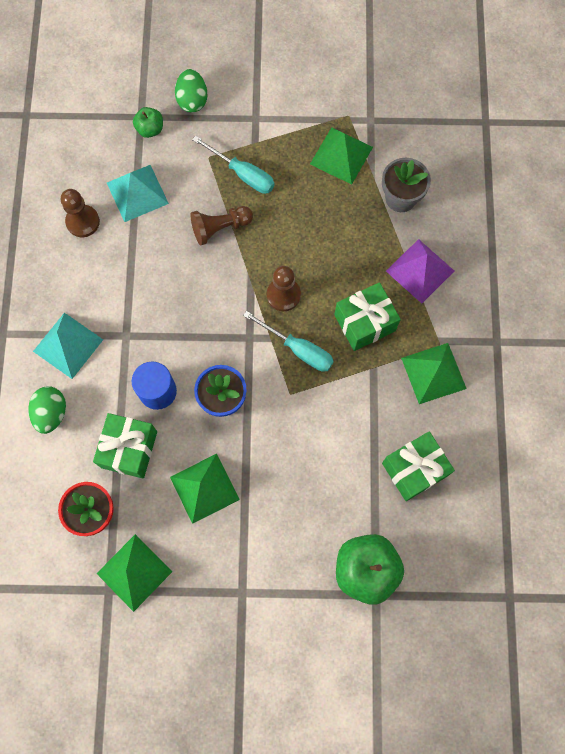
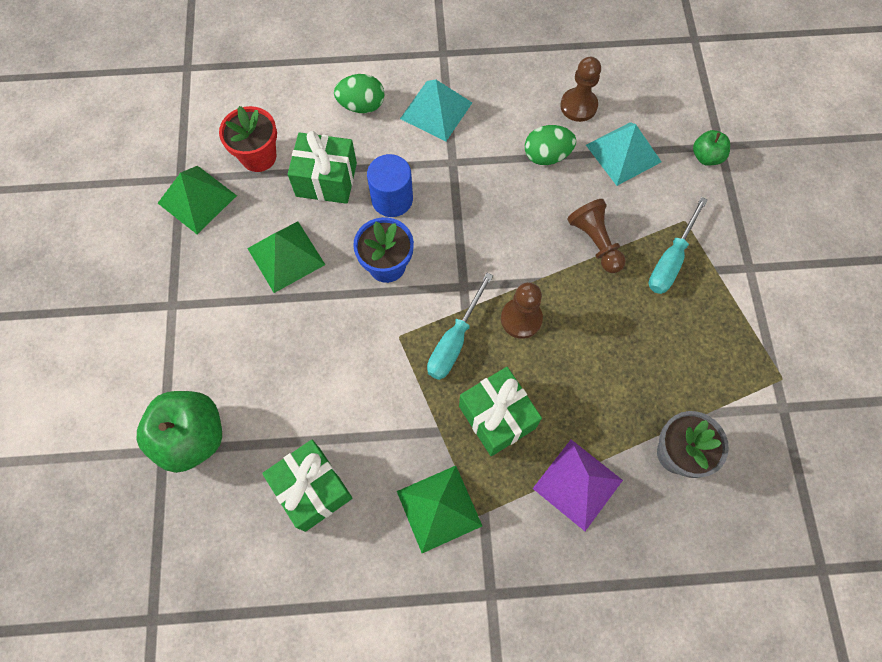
camera: 85 degrees right, 5 degrees down
(192, 100) = (755, 196): green egg -> green egg (546, 156)
(341, 155) = (722, 373): green pyramid -> none

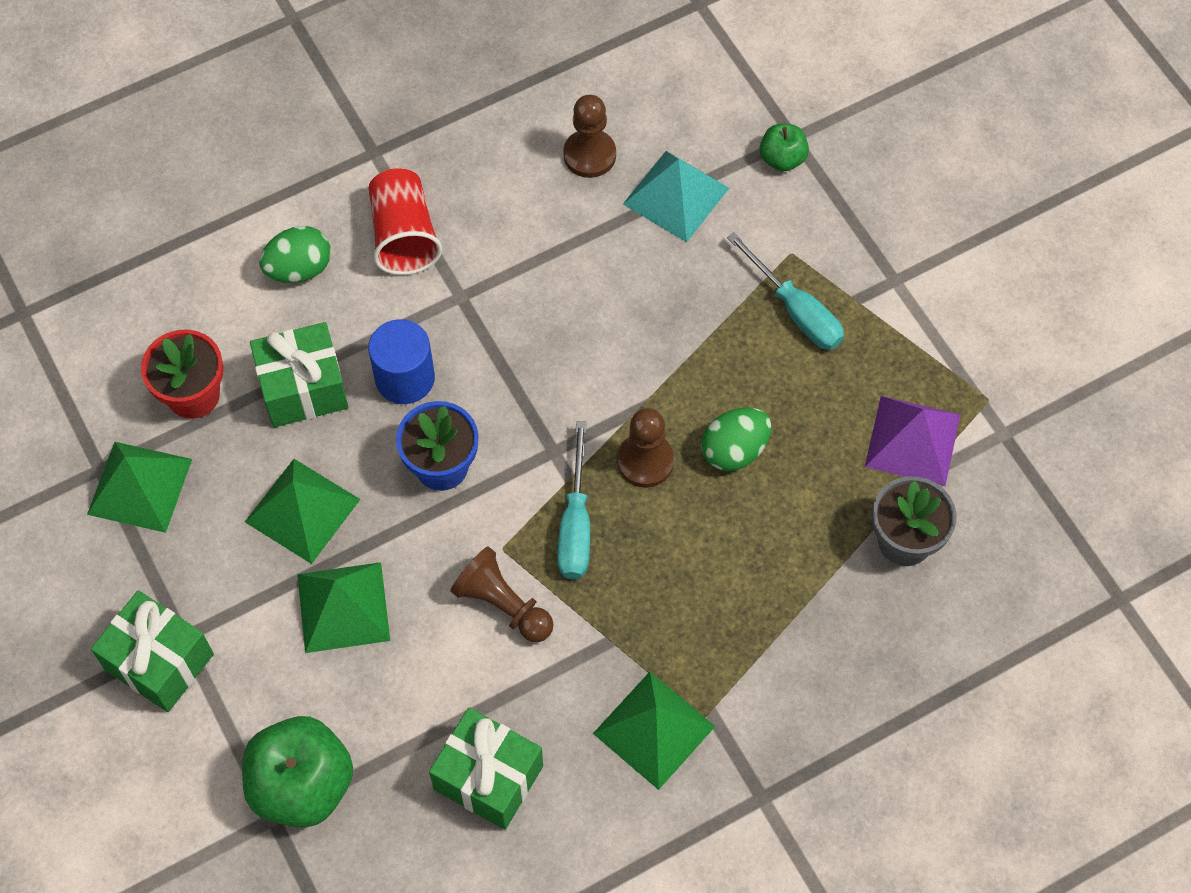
camera: 25 degrees left, 5 degrees down
(278, 330) = (343, 607): none -> green pyramid
(436, 110) = (404, 236): turquoise pyramid -> red cup
(497, 417) = (672, 593): green gift -> green gift (159, 662)
(546, 156) = (579, 238): green egg -> green egg (734, 450)
(577, 484) = (805, 628): purple pyramid -> purple pyramid (912, 440)
(595, 242) = (693, 326): brown pawn -> brown pawn (503, 604)
(670, 260) = (795, 310): turquoise screwdriver -> turquoise screwdriver turned 45 degrees counterclockwise

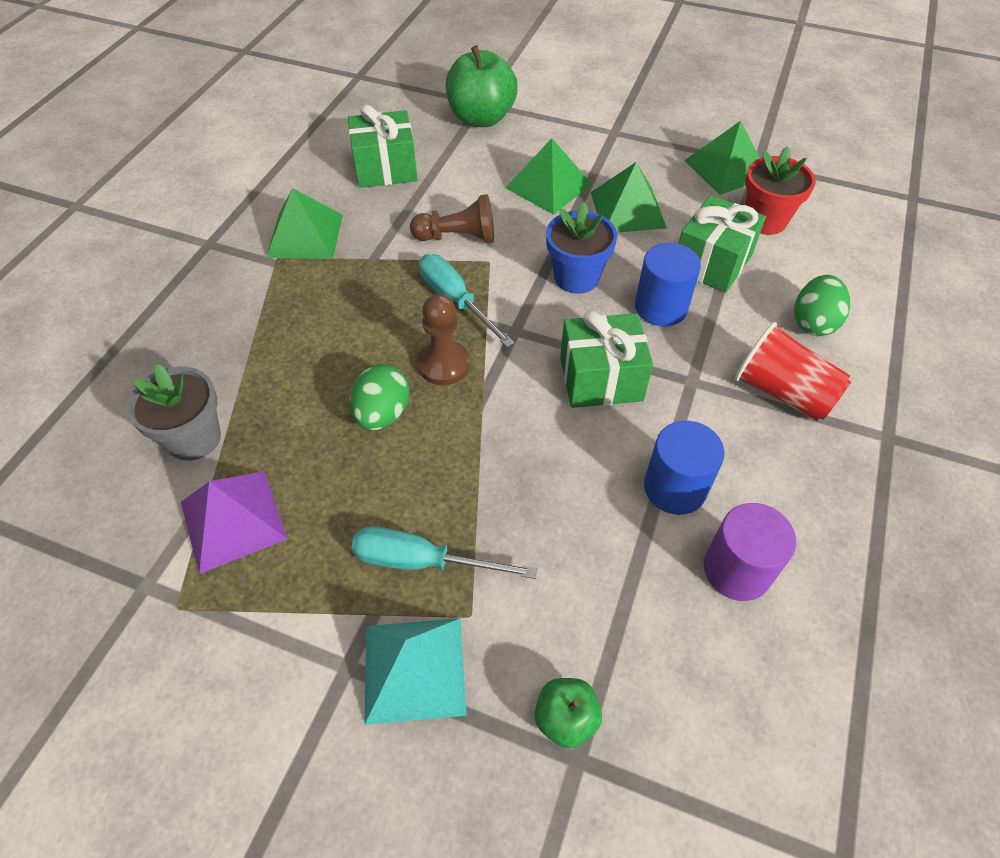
camera: 140 degrees right, 10 degrees down
(159, 662) = (611, 118): green gift -> green gift (601, 379)
(569, 231) = (675, 488): none -> blue cylinder
(589, 155) = (737, 570): brown pawn -> purple cylinder
(676, 196) = (624, 591): turquoise pyramid -> turquoise pyramid (414, 669)

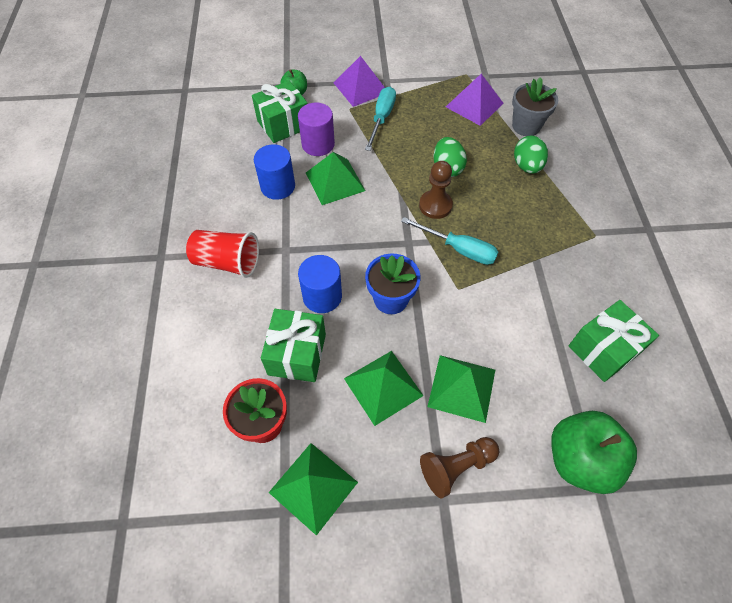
camera: 155 degrees right, 5 degrees up
(305, 235) = (596, 260): green pyramid -> green pyramid (335, 181)
(414, 669) = (360, 87): turquoise pyramid -> purple pyramid
(422, 561) = (382, 118): turquoise screwdriver -> turquoise screwdriver turned 60 degrees counterclockwise
(458, 237) = (494, 301): brown pawn -> brown pawn (456, 467)
(601, 379) = (340, 230): green gift -> green gift (283, 124)
(737, 570) = (238, 162): purple cylinder -> purple cylinder (318, 144)
(813, 323) = (211, 325): green egg -> green egg (527, 166)

